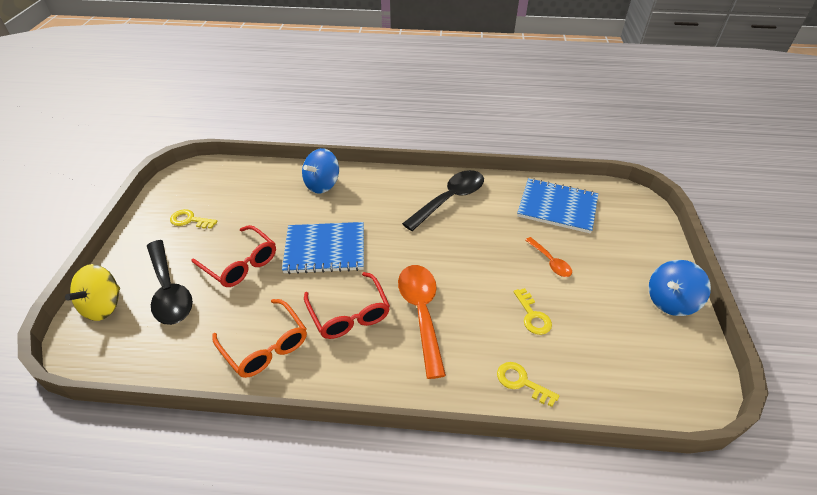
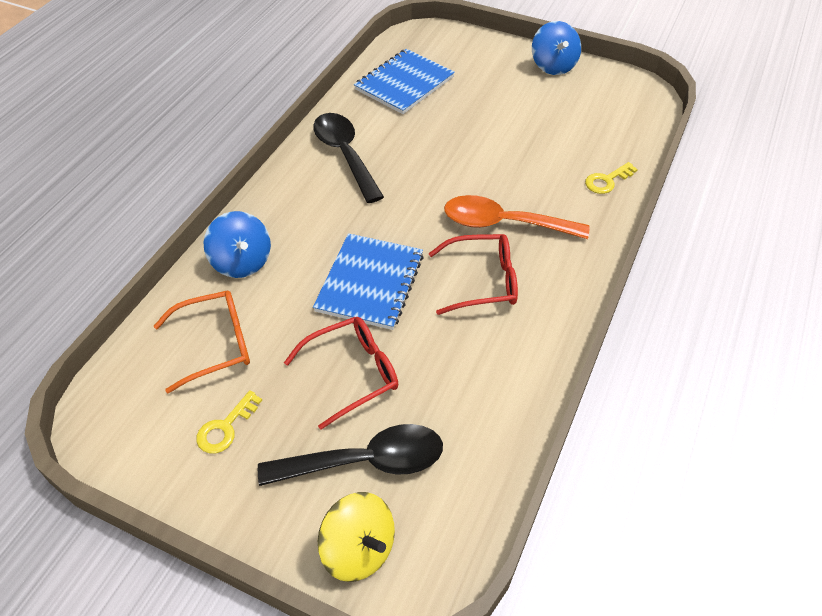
camera: 70 degrees left, 5 degrees up
(265, 346) = (500, 364): orange glasses -> orange glasses (214, 345)
(532, 316) = (538, 149): yellow key -> none
(550, 262) = (477, 115): orange spoon -> none

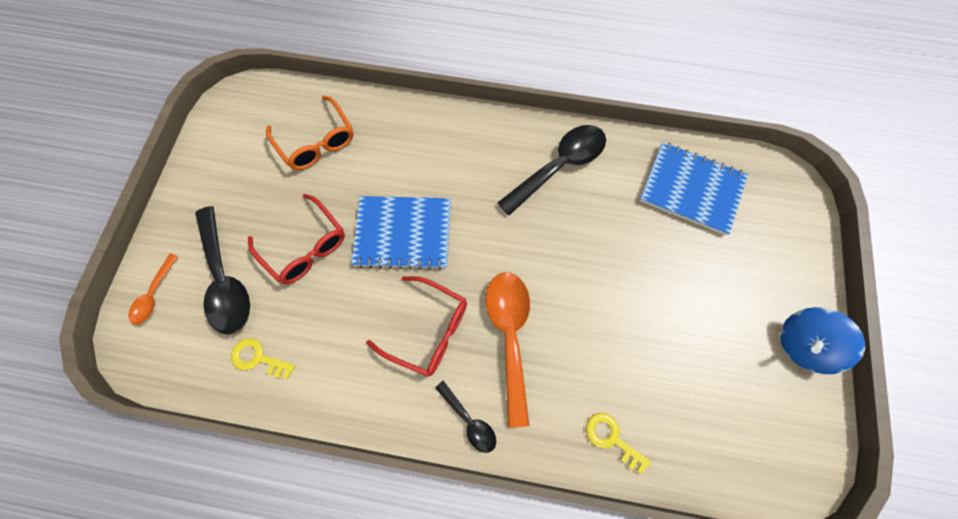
camera: 75 degrees right, 20 degrees up
(225, 428) = (244, 175): yellow key -> yellow key (258, 358)
(242, 262) = (403, 130): blue spinning top -> none
(358, 549) = (154, 295): yellow spinning top -> orange spoon
(482, 281) = (427, 329): red glasses -> red glasses turned 45 degrees counterclockwise
(577, 266) = (469, 421): none -> black spoon

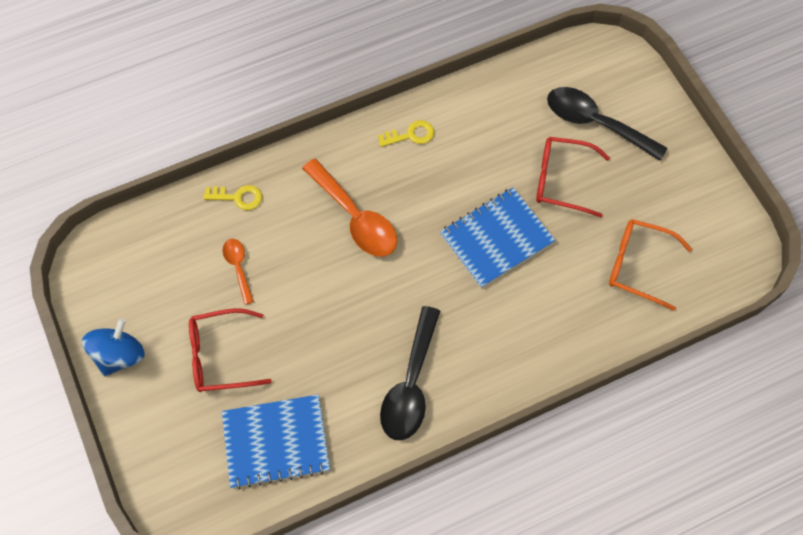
camera: 145 degrees right, 5 degrees down
(154, 295) = (633, 84): orange spoon -> orange spoon (238, 267)
(258, 358) = (521, 94): yellow key -> yellow key (411, 135)
(427, 329) = (419, 184): red glasses -> red glasses (221, 356)
(469, 421) = (345, 148): black spoon -> none

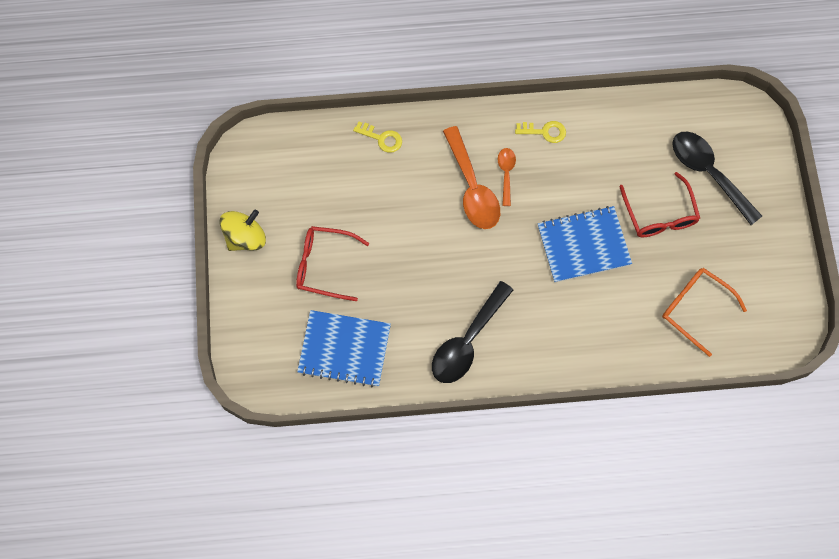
camera: 20 degrees right, 5 degrees up
(119, 355) = (245, 237): blue spinning top -> yellow spinning top
(238, 267) = (362, 197): orange spoon -> orange spoon (506, 173)
(562, 180) = (659, 214): red glasses -> red glasses turned 135 degrees counterclockwise

